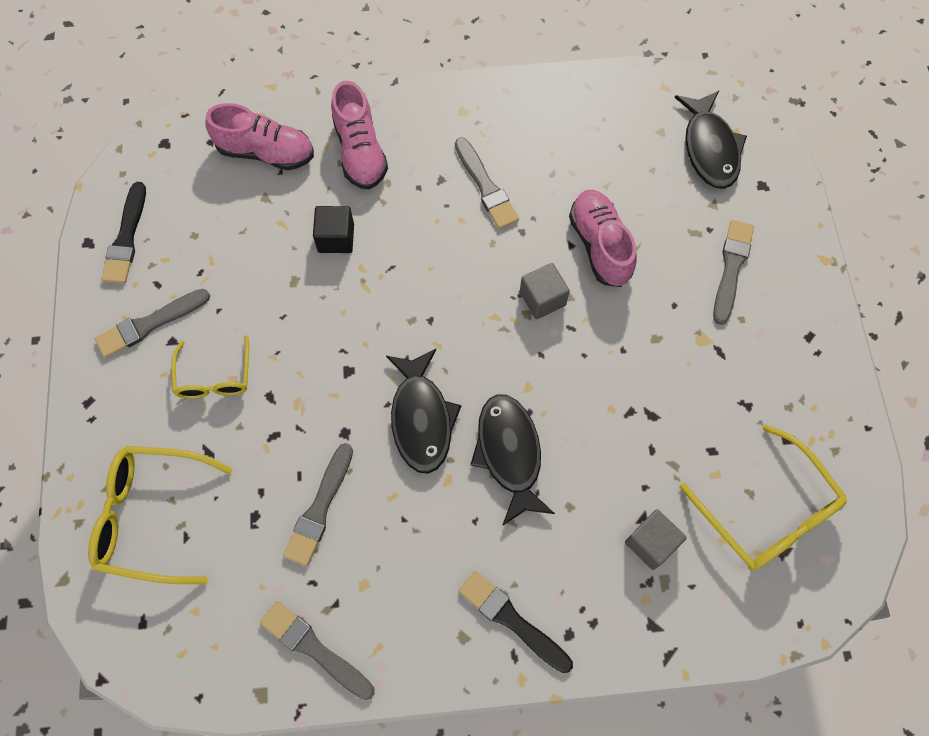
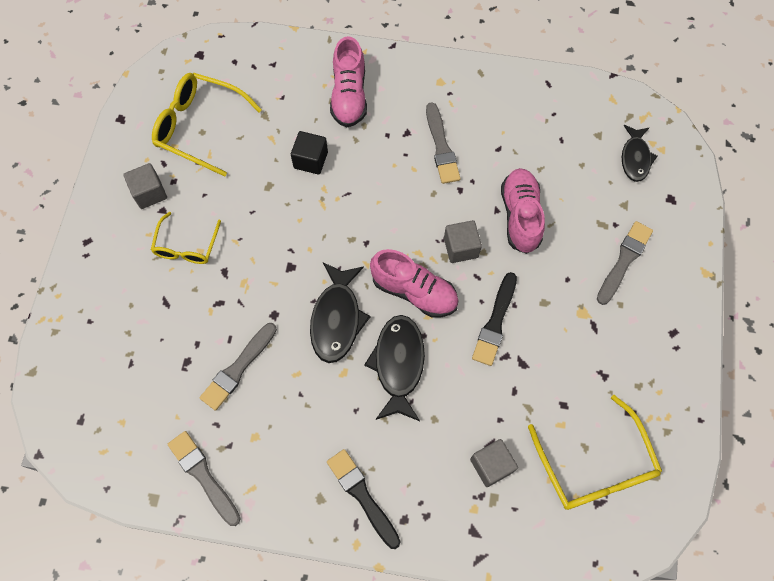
camera: 15 degrees right, 0 degrees up
(126, 238) = (150, 122): black brush -> black brush (495, 322)
(150, 324) = (149, 193): grey brush -> grey cube
(152, 516) = (110, 341): yellow glasses -> yellow glasses (199, 127)
(266, 152) = (275, 79): pink shoe -> pink shoe (414, 291)
(709, 148) = (635, 158): black fish -> black fish, size x0.67

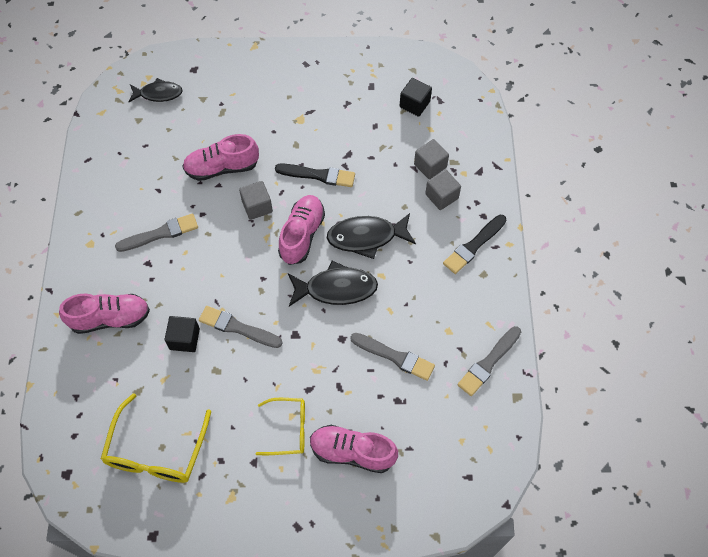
camera: 100 degrees left, 5 degrees down
(144, 304) = (352, 452): none -> pink shoe
(149, 193) = (236, 480): grey cube -> grey cube (441, 196)
(594, 465) = (414, 104): yellow glasses -> black cube
(624, 260) = (252, 96): grey brush -> grey brush (237, 328)

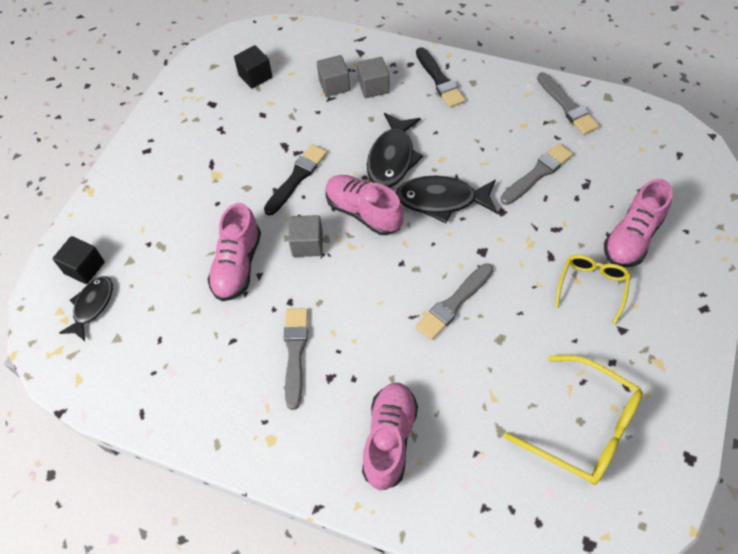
camera: 65 degrees left, 5 degrees down
(184, 339) = (448, 361): black cube -> black cube (84, 268)
(336, 288) = (441, 200): black fish -> black fish turned 105 degrees counterclockwise

